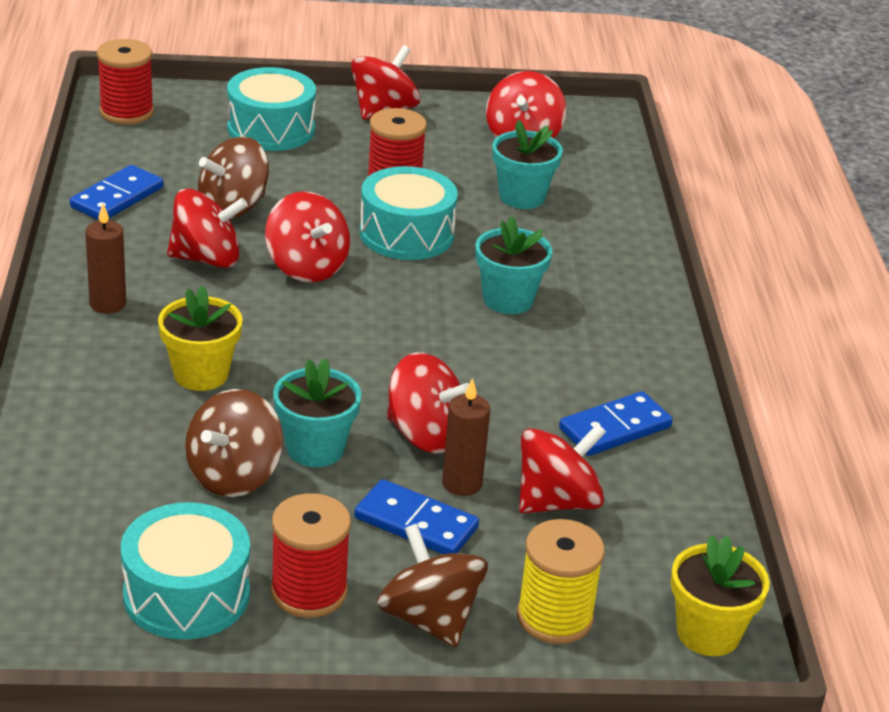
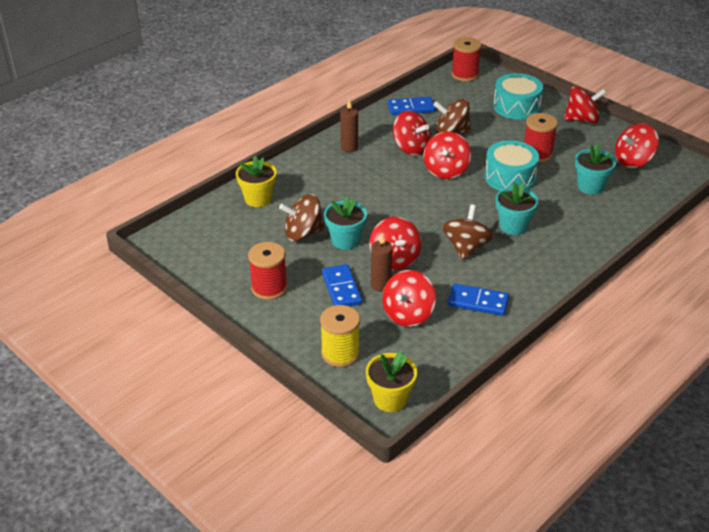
camera: 50 degrees right, 5 degrees up
(186, 594) = (230, 263): turquoise drum -> none
(201, 374) = (345, 191): yellow flower pot -> yellow flower pot (258, 199)
(429, 618) = (295, 324): brown spinning top -> brown spinning top (466, 247)
(557, 501) = (408, 314): red spinning top -> red spinning top turned 105 degrees clockwise

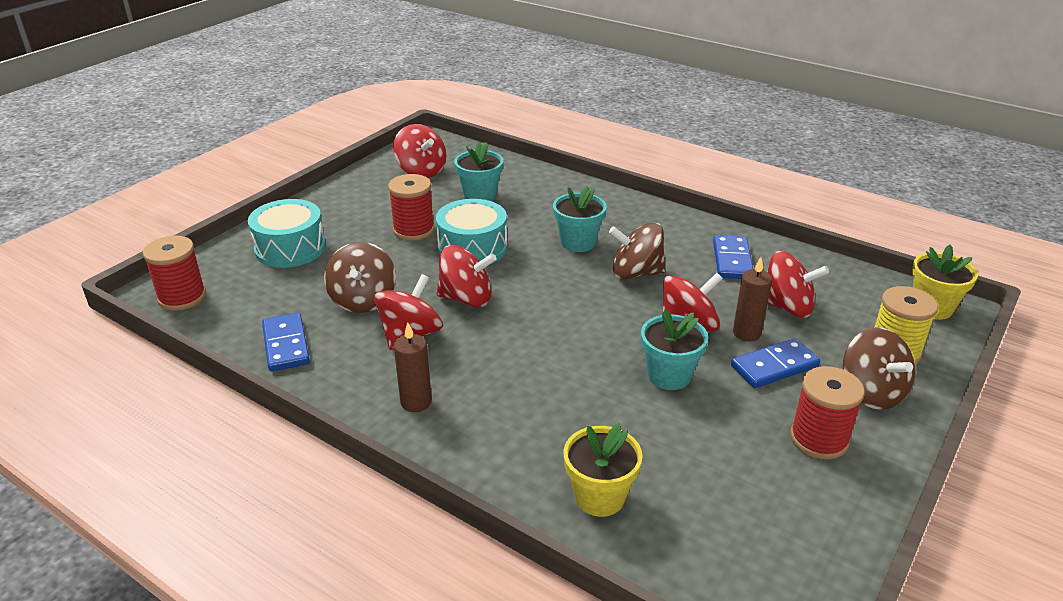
camera: 100 degrees left, 5 degrees down
(303, 233) = (672, 423): brown spinning top -> brown spinning top (871, 392)
(582, 120) = (328, 201): red spinning top -> none

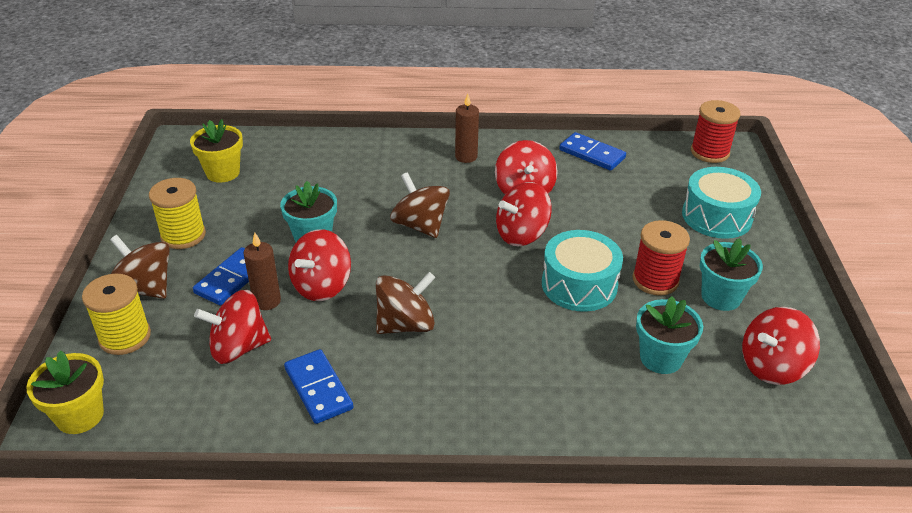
camera: 145 degrees right, 5 degrees up
(363, 300) = (593, 201): brown spinning top -> brown spinning top (420, 225)
(421, 171) = (772, 366): red spinning top -> red spinning top turned 45 degrees counterclockwise
(578, 242) = (492, 338): turquoise flower pot -> turquoise flower pot (721, 297)
(599, 497) = (312, 154): yellow flower pot -> yellow flower pot (223, 172)
(818, 439) = (183, 235): red spool -> yellow spool

